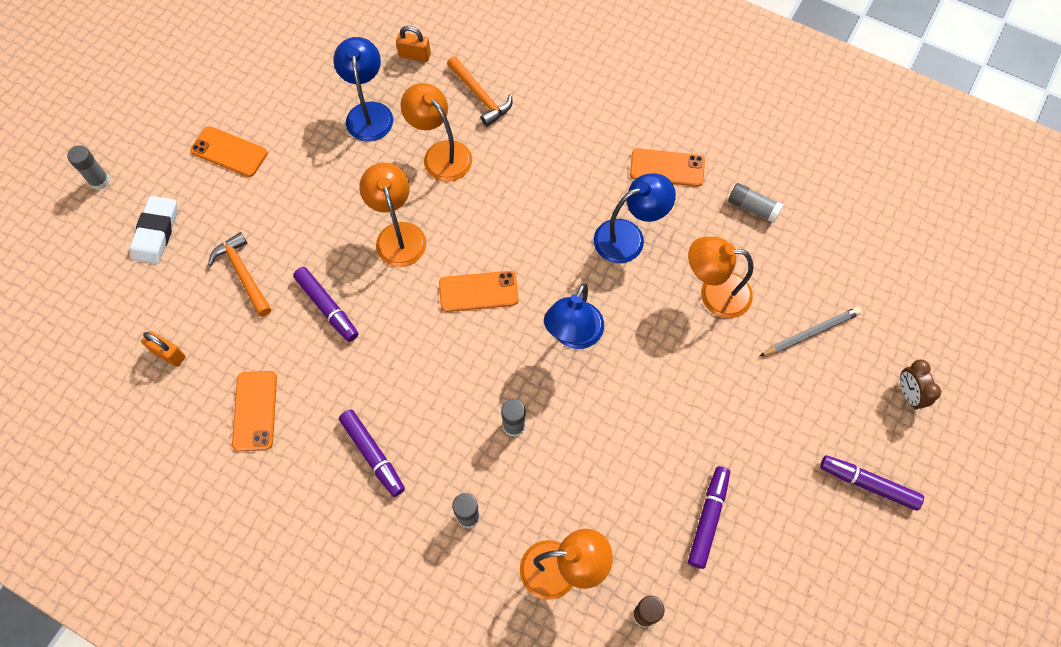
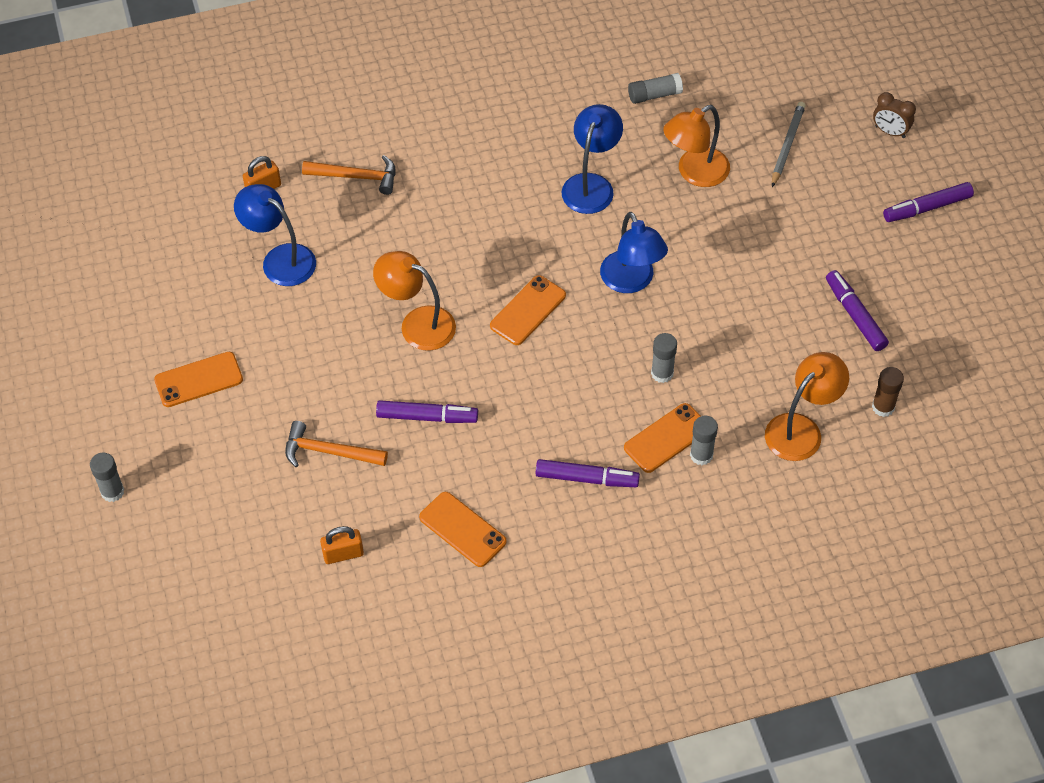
camera: 45 degrees left, 10 degrees down
(156, 232) = (215, 485): white eraser -> none
(441, 154) = (378, 242): orange lamp -> none
(667, 168) = (562, 116): orange phone -> orange phone (666, 438)

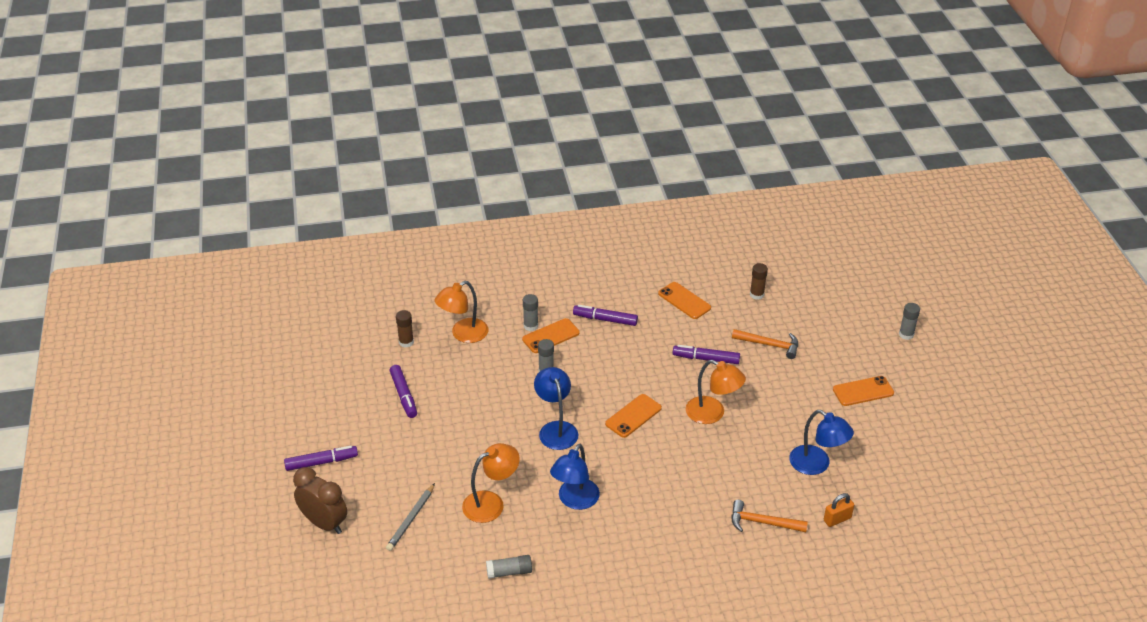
camera: 175 degrees left, 15 degrees down
(343, 554) = (756, 294): orange padlock -> brown glue stick
(890, 132) = (324, 523): brown clock -> brown clock, size x1.71

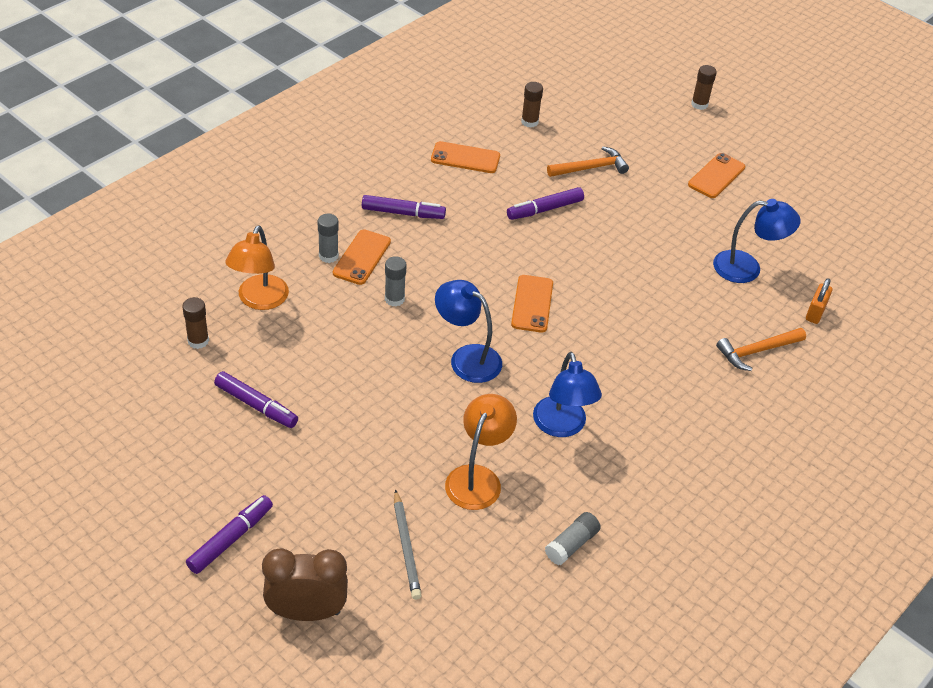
camera: 40 degrees left, 5 degrees up
(605, 319) = (403, 213): purple marker -> purple marker turned 150 degrees counterclockwise
(712, 414) = (606, 263): orange lamp -> none
(906, 334) = (699, 104): grey glue stick -> brown glue stick

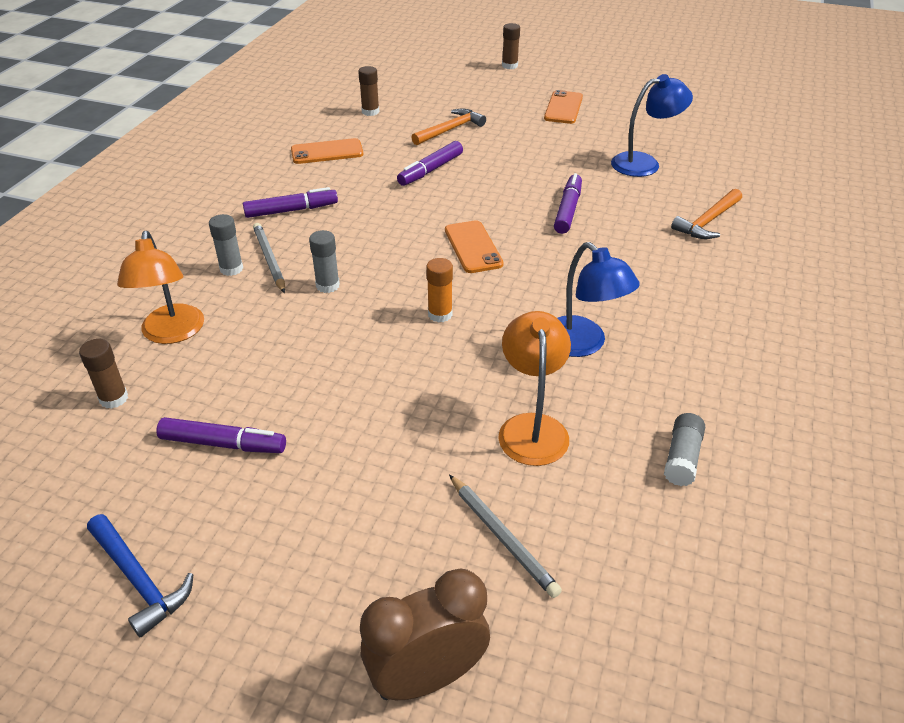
camera: 20 degrees left, 5 degrees down
(164, 480) = (139, 580): none -> blue hammer
(231, 539) = (270, 621): purple marker -> purple marker (568, 210)
(362, 257) = (269, 259): orange phone -> grey pencil
(467, 358) = (440, 314): blue lamp -> orange glue stick
(815, 313) = (729, 178): orange padlock -> none

